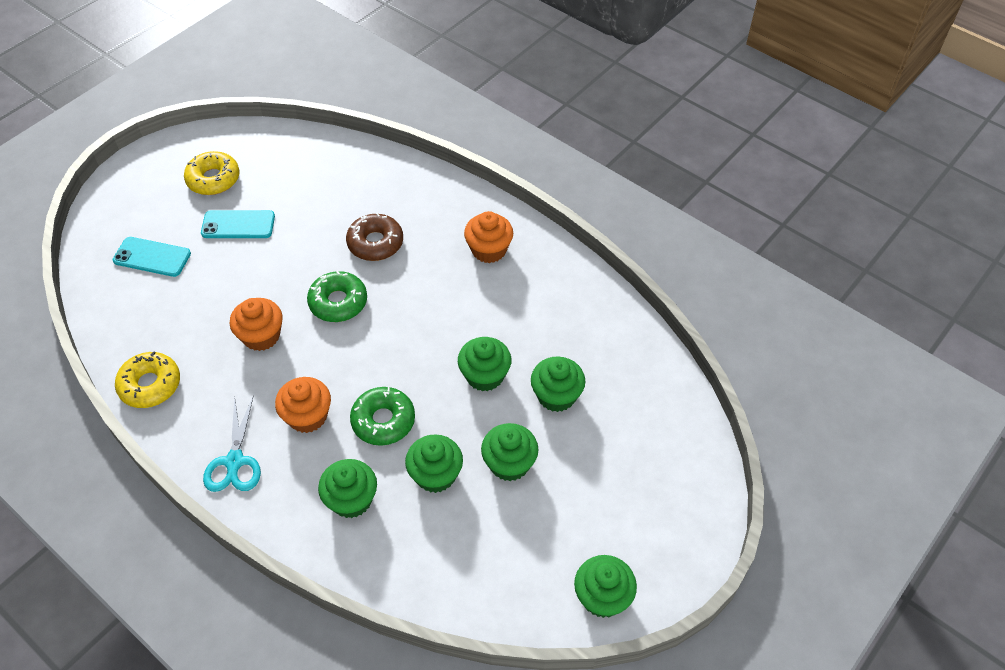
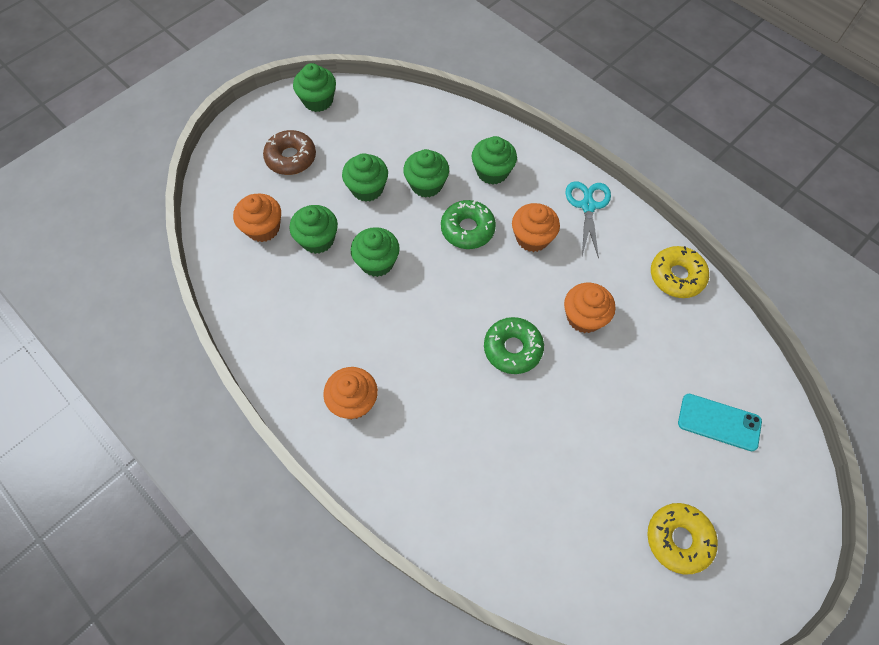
camera: 175 degrees left, 10 degrees up
(238, 225) = (633, 461): turquoise phone -> none
(375, 243) = (476, 421): brown donut -> brown donut (291, 158)
(622, 404) = (263, 228): none -> orange cupcake

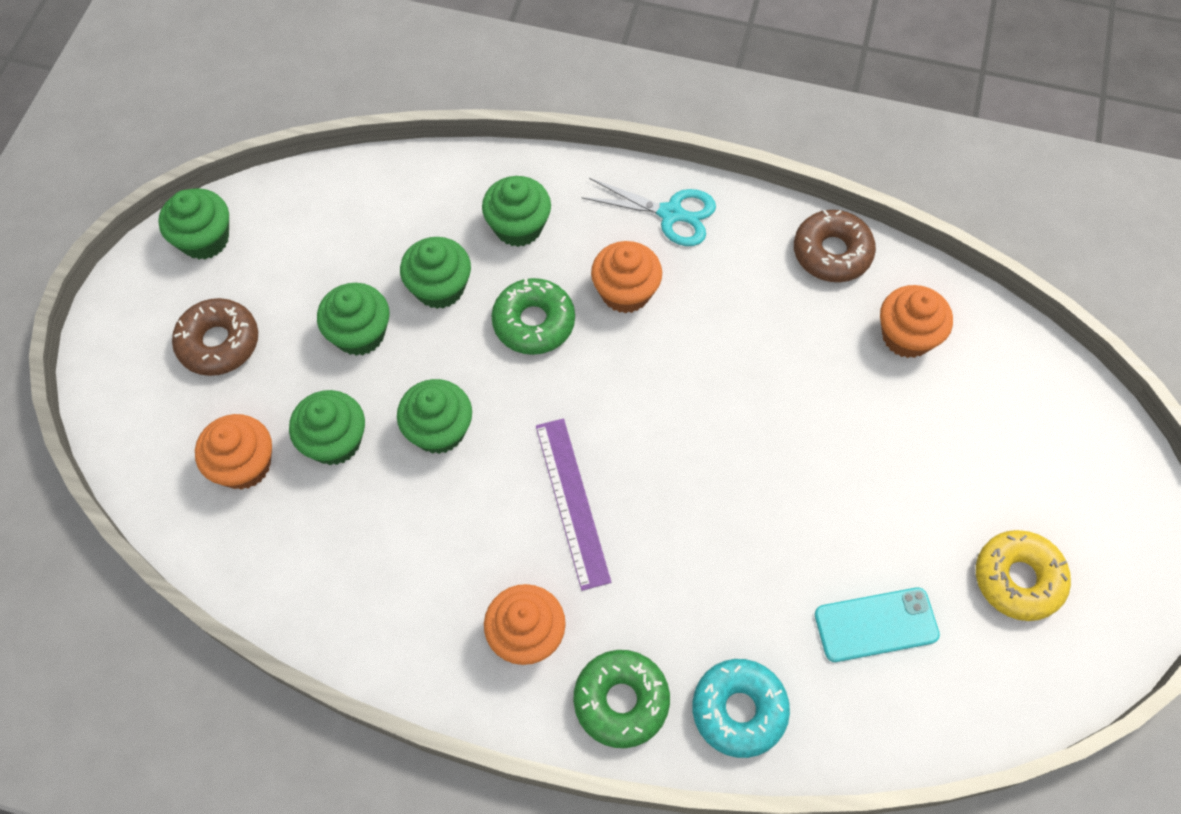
camera: 30 degrees left, 0 degrees up
(426, 341) = (572, 502): none -> purple ruler
(449, 516) = (739, 710): none -> turquoise donut
(512, 349) = (688, 452): green donut -> green donut (621, 701)
(584, 317) = (752, 364): orange cupcake -> orange cupcake (907, 336)
(588, 206) = (670, 214): turquoise scissors -> turquoise scissors turned 135 degrees clockwise
(676, 276) = (832, 253): yellow donut -> brown donut
(719, 422) = (983, 412): turquoise phone -> turquoise phone (876, 625)

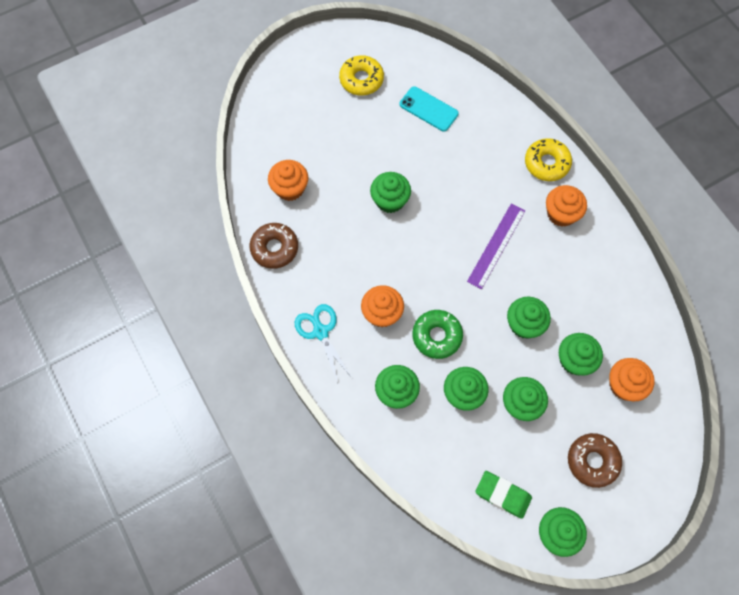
camera: 135 degrees left, 5 degrees up
(299, 226) = (502, 495): none -> green eraser
(621, 701) = (546, 163): green donut -> yellow donut
(739, 710) = (507, 126): turquoise donut -> none
(771, 435) = (390, 200): none -> green cupcake

